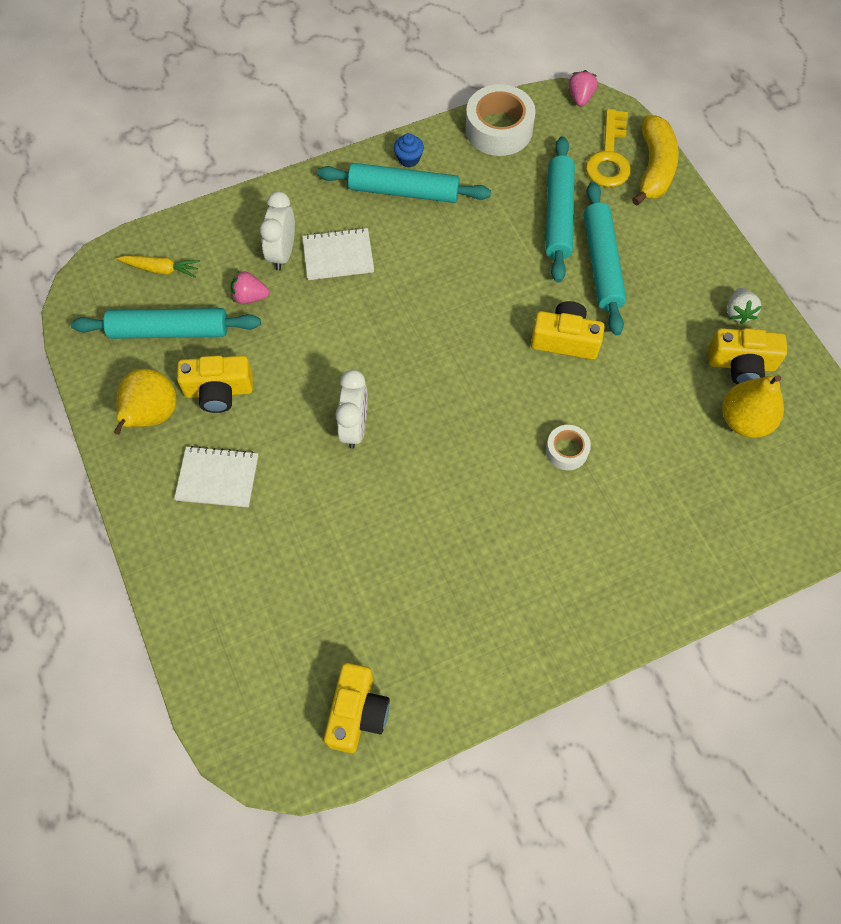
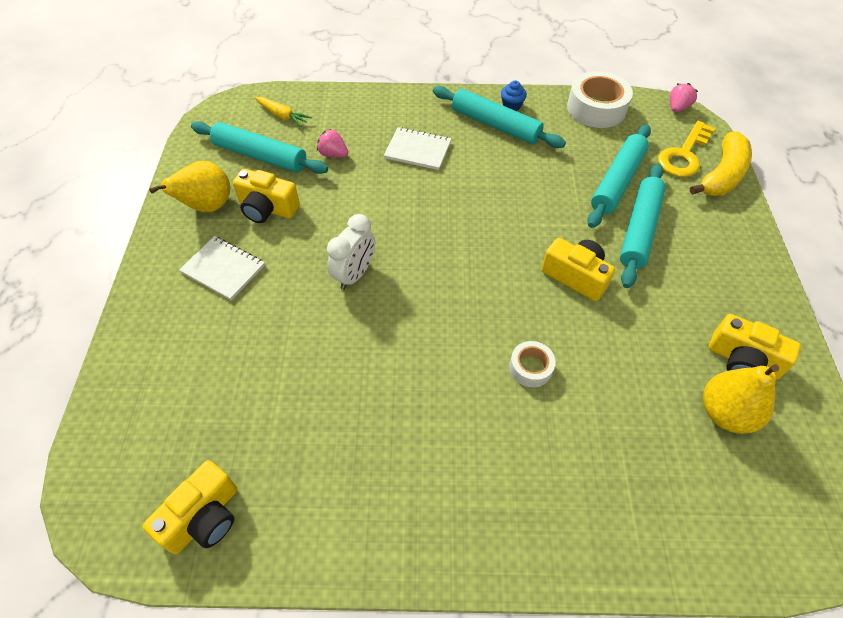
camera: 25 degrees right, 10 degrees down
(282, 253) = (376, 134): white clock -> none
(738, 312) = (758, 314): white strawberry -> none

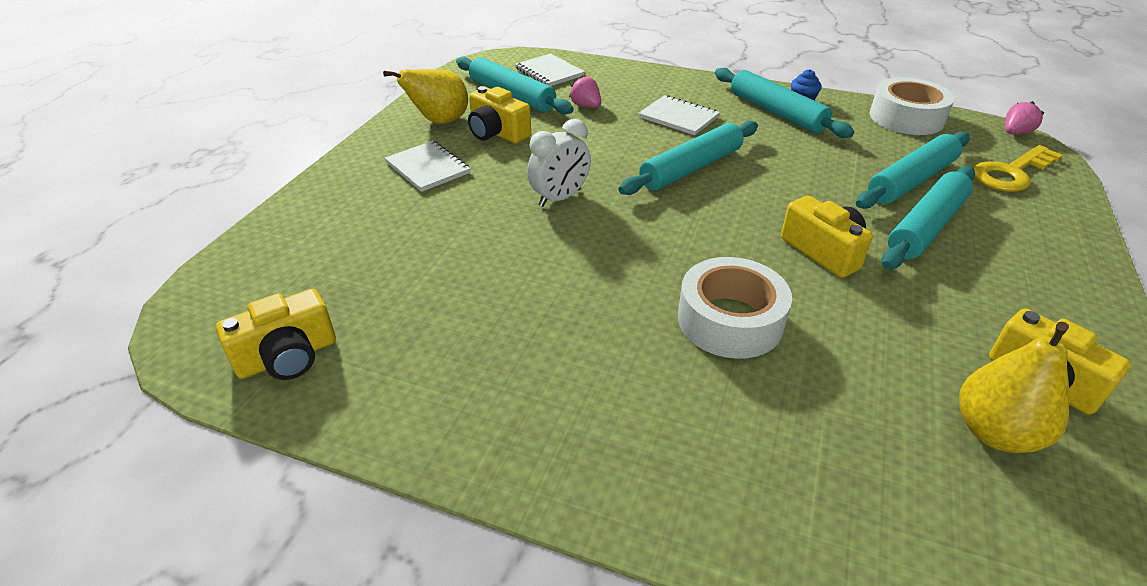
camera: 20 degrees right, 15 degrees down
(282, 116) = (549, 72): yellow carrot -> white notebook
(448, 210) = (691, 168): none -> turquoise rolling pin
(530, 368) = (730, 320): white tape -> white tape, size x1.87
(722, 175) = (1060, 199): yellow banana -> none

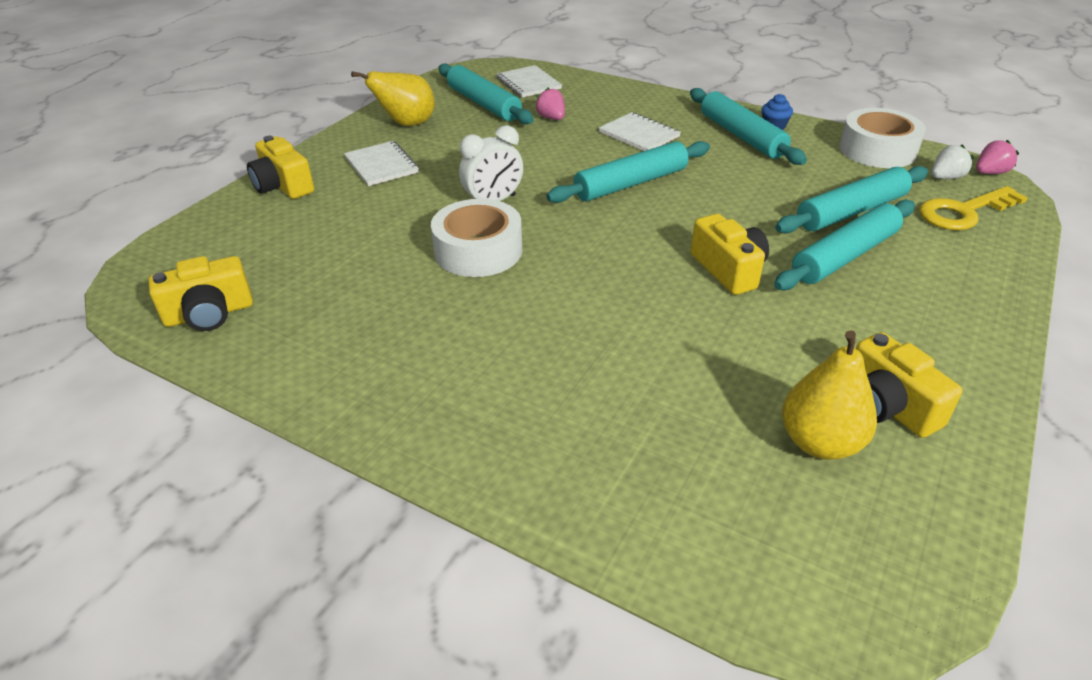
camera: 10 degrees right, 0 degrees up
(497, 133) = (457, 138): yellow camera -> yellow camera (283, 186)
(730, 320) = (609, 322): white tape -> white tape (478, 250)
(979, 140) = (945, 178): none -> white strawberry

